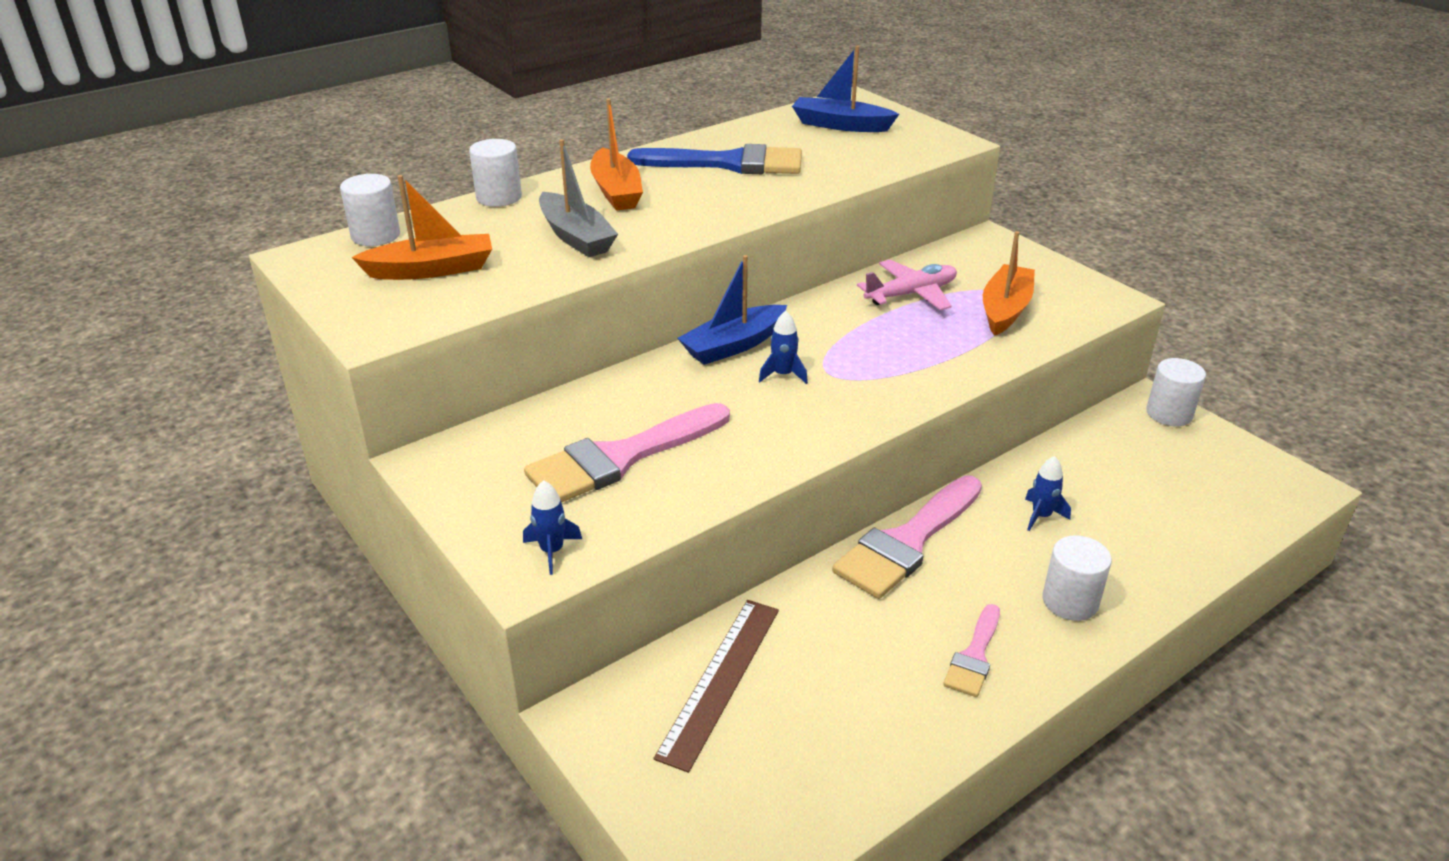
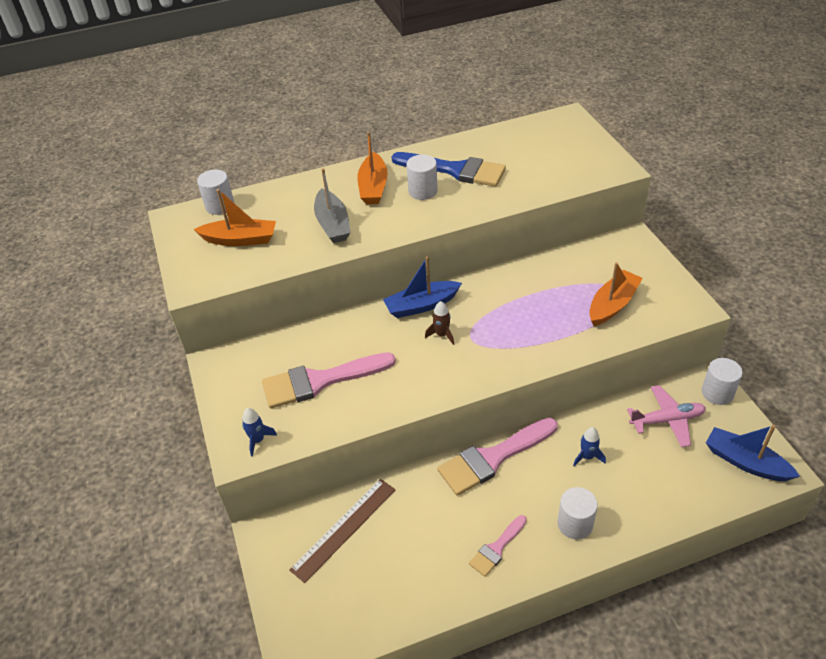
camera: 20 degrees right, 10 degrees up
(499, 197) = (301, 182): white cylinder -> white cylinder (423, 191)
(783, 375) = (442, 335): blue rocket -> brown rocket
(840, 125) = (547, 142): blue boat -> blue boat (745, 462)
(911, 294) = (555, 281): pink plane -> pink plane (667, 420)

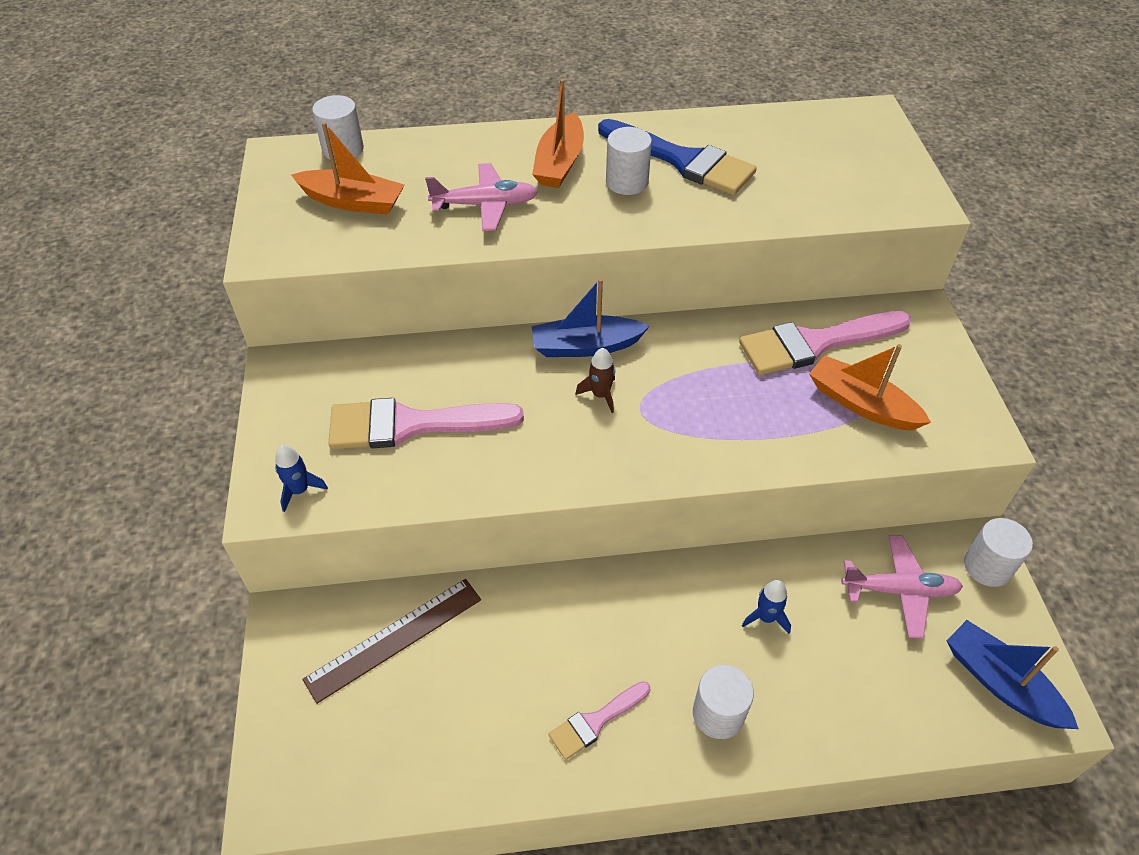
camera: 10 degrees right, 5 degrees up
(333, 224) = (485, 205): grey boat -> pink plane
(493, 458) = (630, 587): pink brush -> pink brush (815, 343)
(612, 304) = (861, 404): orange boat -> orange boat turned 105 degrees counterclockwise

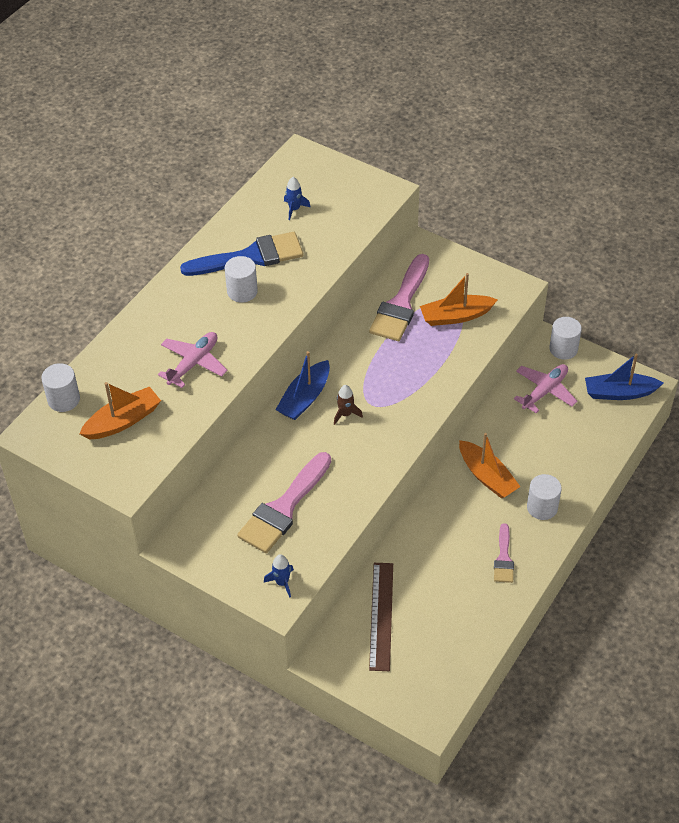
camera: 50 degrees left, 0 degrees up
(559, 163) = (193, 309): orange boat -> orange boat (487, 476)
(766, 617) = (511, 453): blue rocket -> blue rocket (294, 209)

